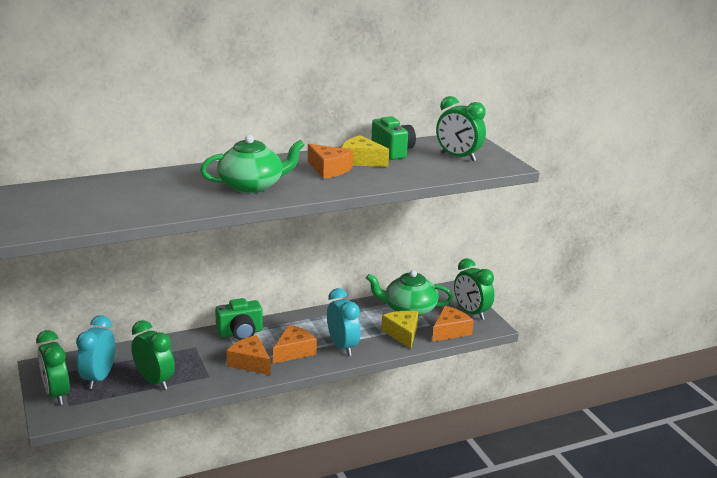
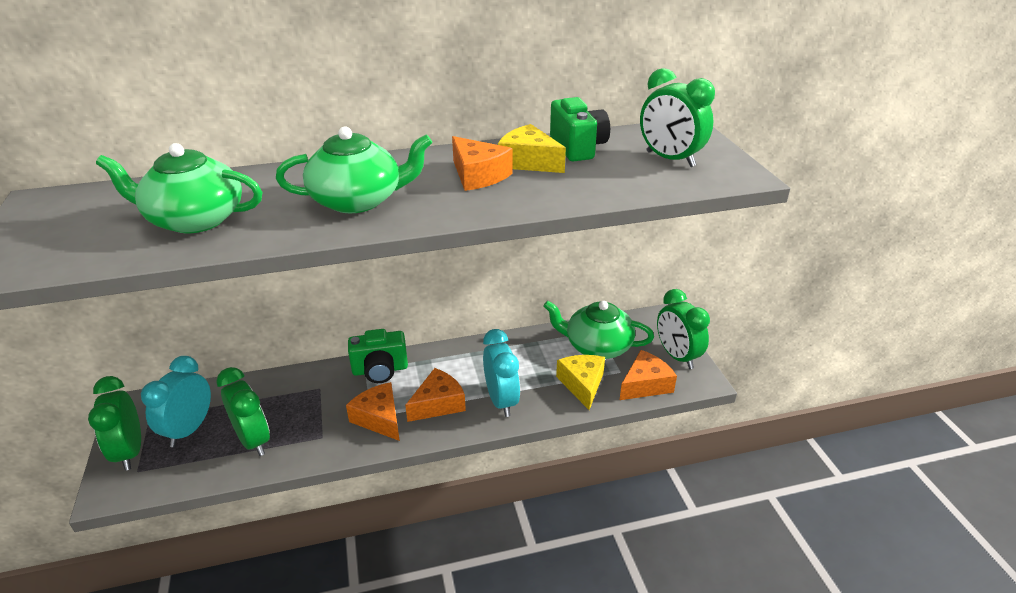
camera: 10 degrees right, 10 degrees up
(143, 199) = (194, 219): none -> green teapot

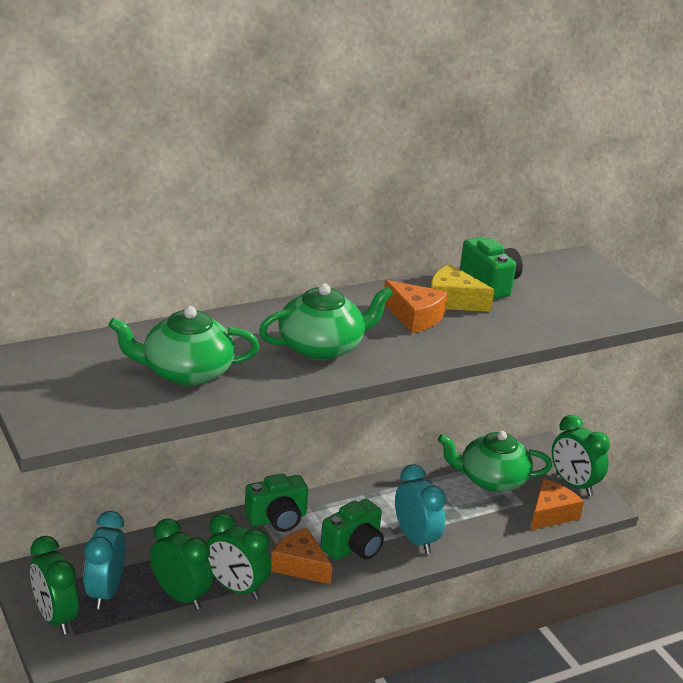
camera: 15 degrees left, 5 degrees down
(438, 404) = (353, 547): orange cheese -> green camera
(582, 384) = (490, 518): yellow cheese -> none
(670, 159) = (577, 294): green clock -> green clock (236, 588)

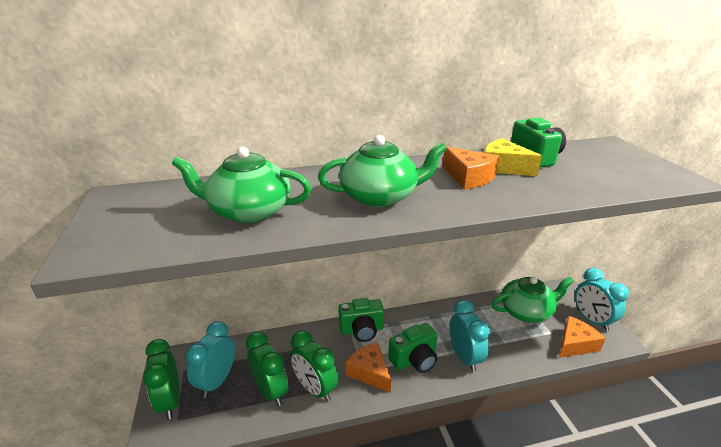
camera: 15 degrees right, 0 degrees up
(492, 479) = (526, 311): green teapot -> green teapot turned 150 degrees clockwise
(574, 484) = (592, 320): green clock -> turquoise clock

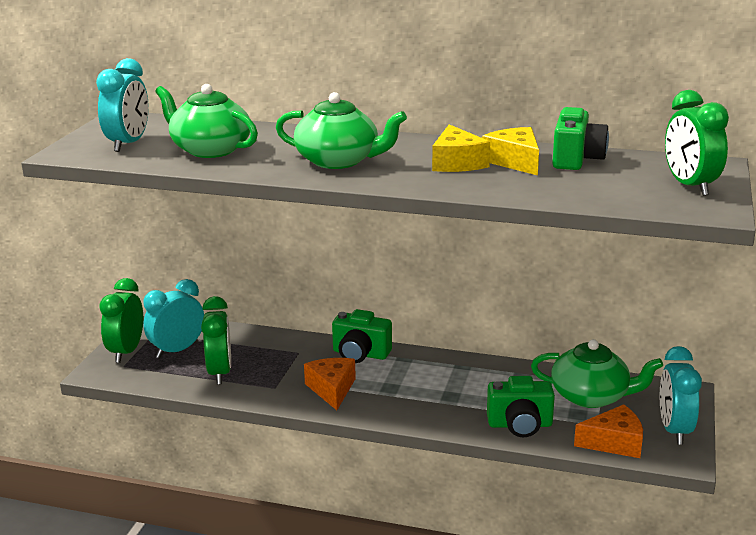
camera: 30 degrees right, 5 degrees down
(315, 389) = (264, 384): green clock -> green clock (690, 186)
(414, 360) = (392, 395): green camera -> green camera (520, 425)
(464, 357) = (453, 410): turquoise clock -> turquoise clock (128, 144)
(468, 177) = (457, 163): orange cheese -> yellow cheese

